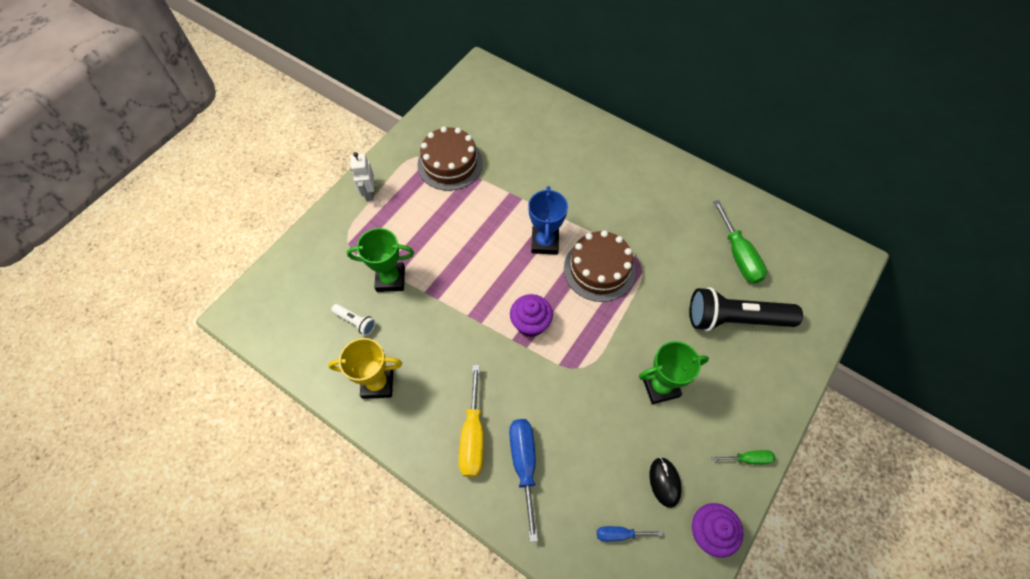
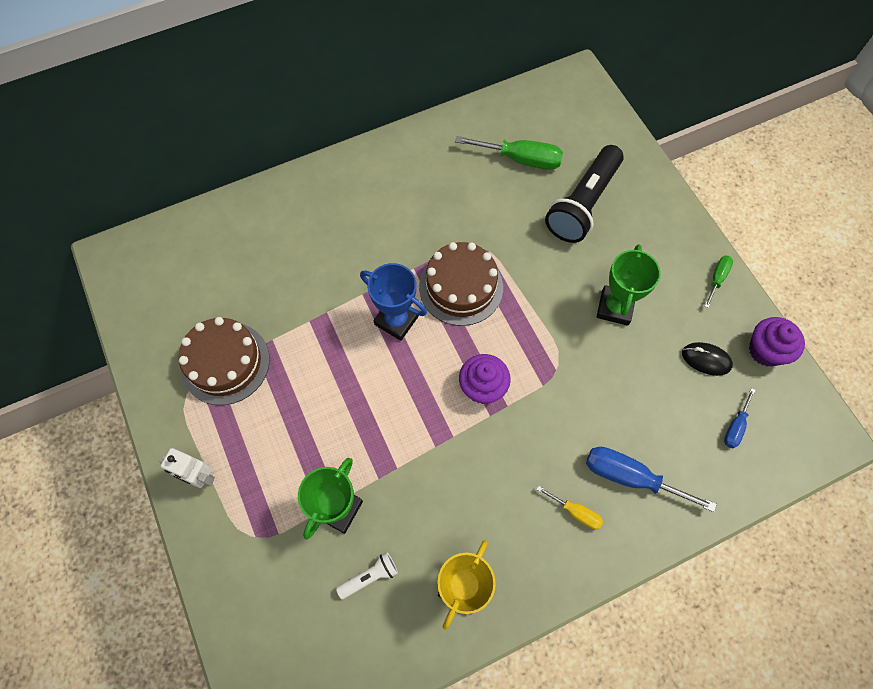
camera: 60 degrees left, 5 degrees up
(473, 436) = (575, 512): yellow screwdriver -> yellow screwdriver, size x0.54

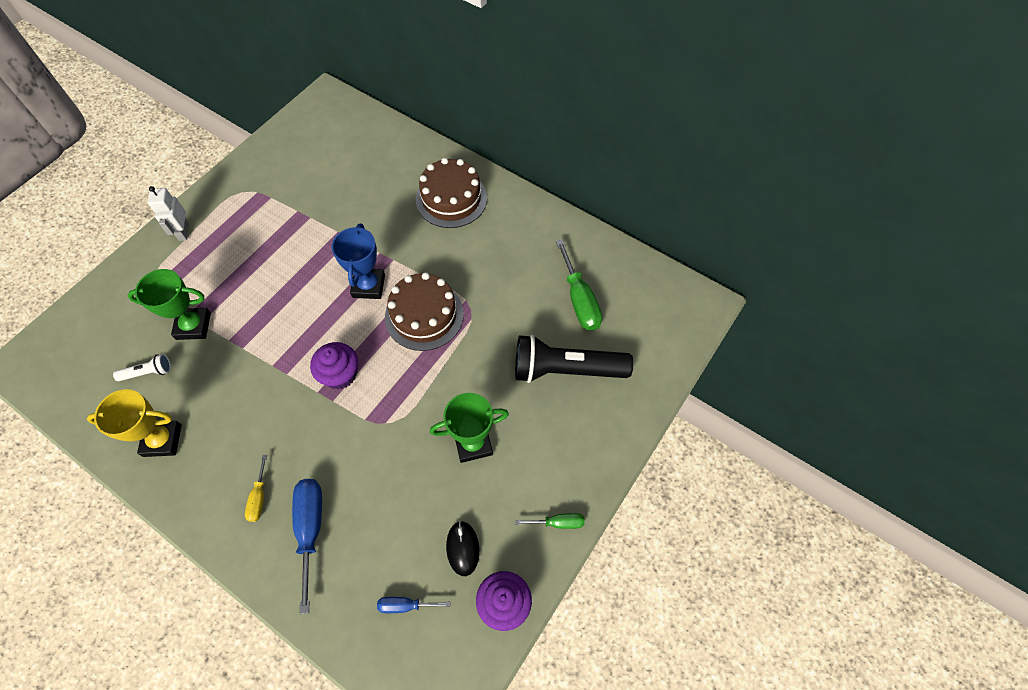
camera: 60 degrees right, 5 degrees down
(225, 363) = (277, 200): brown cake -> brown cake (451, 199)
(370, 577) = (148, 372): white flashlight -> white flashlight turned 45 degrees counterclockwise

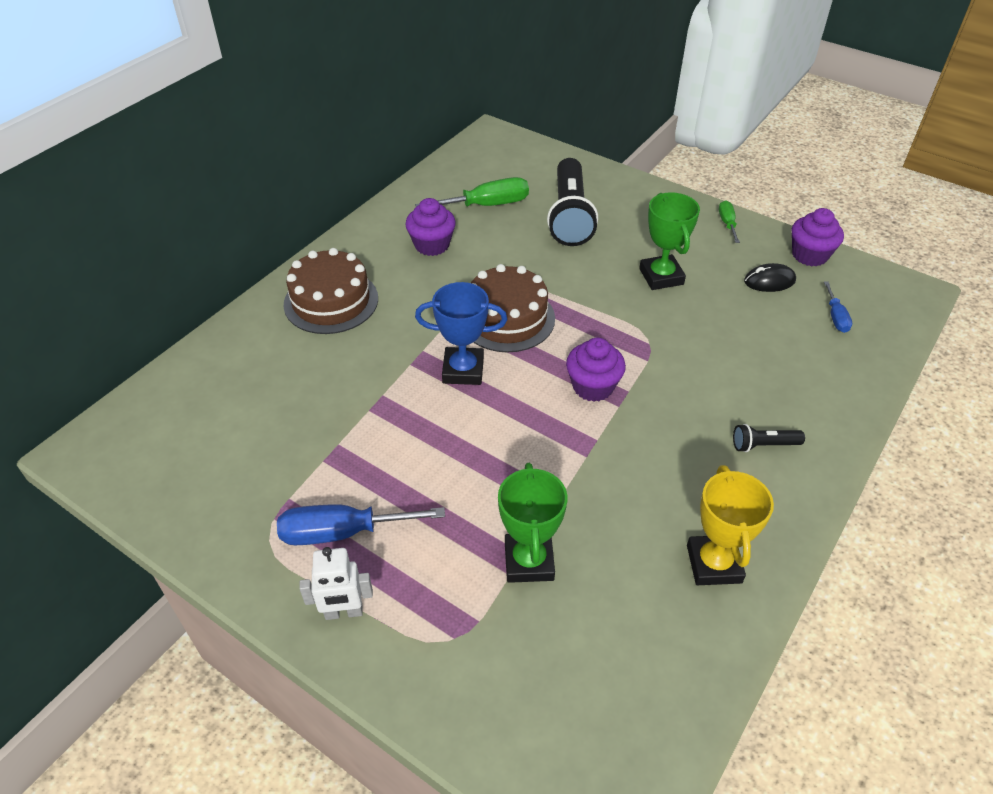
camera: 90 degrees left, 15 degrees down
(148, 372) = (612, 607): white flashlight -> none
(259, 497) = (763, 445): yellow screwdriver -> black flashlight
(311, 529) = (785, 394): blue screwdriver -> blue screwdriver (342, 532)
(520, 260) = (432, 245): none -> purple cupcake

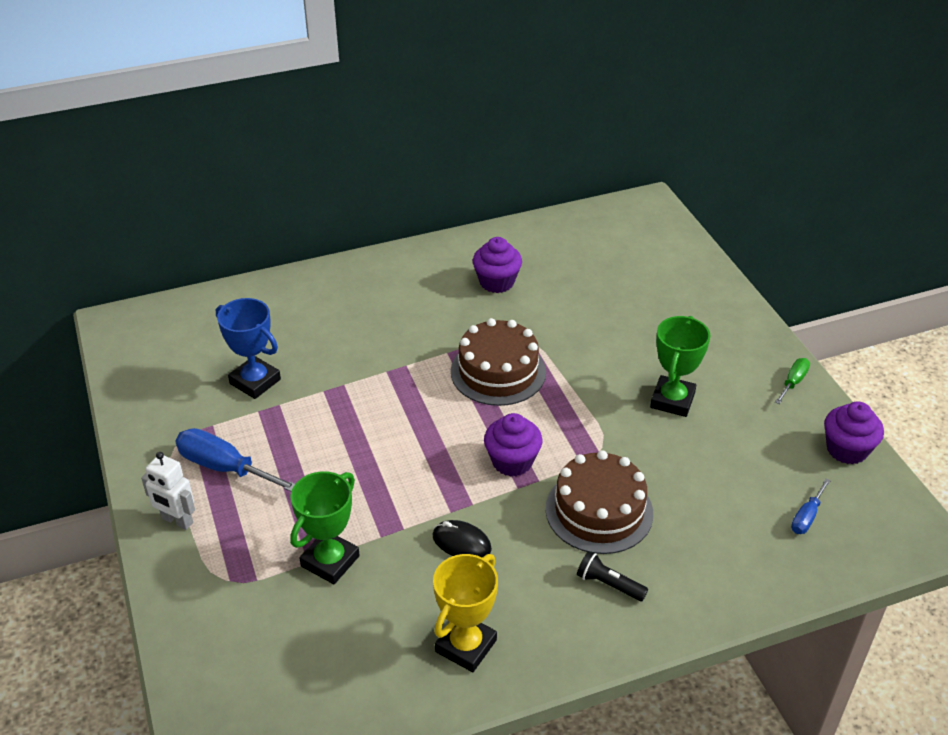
camera: 35 degrees right, 5 degrees down
(331, 301) = (374, 293): brown cake -> brown cake (599, 511)
(463, 370) = (421, 396): blue trophy -> blue trophy (255, 381)
(487, 205) = (578, 267): green screwdriver -> none
(569, 216) = (644, 308): black flashlight -> none
(769, 281) = (775, 453): black mouse -> black mouse (461, 543)

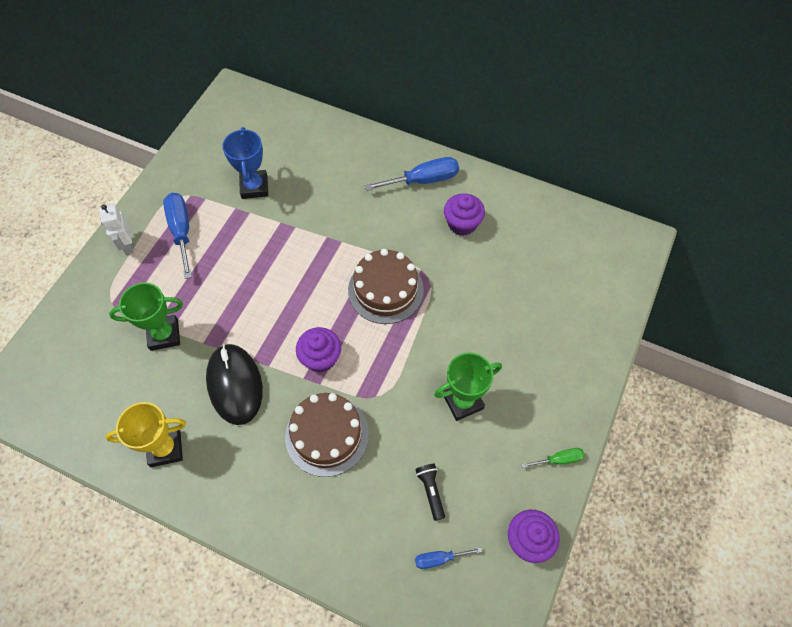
camera: 45 degrees right, 20 degrees up
(418, 273) = (423, 180): none -> blue screwdriver
(461, 543) = (235, 385): black mouse -> black mouse, size x1.87
(609, 584) = (275, 486): black flashlight -> black flashlight (431, 491)

